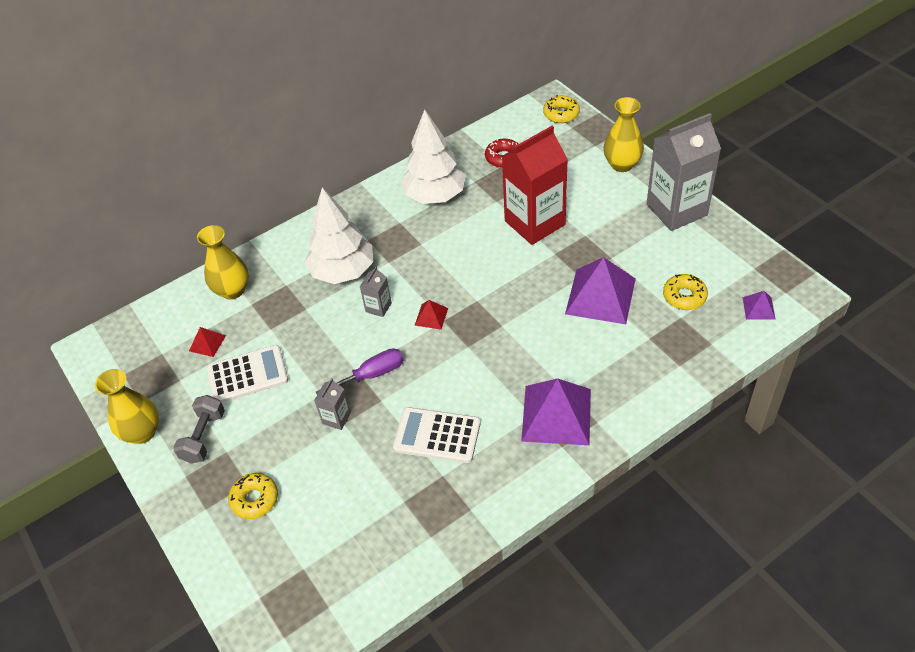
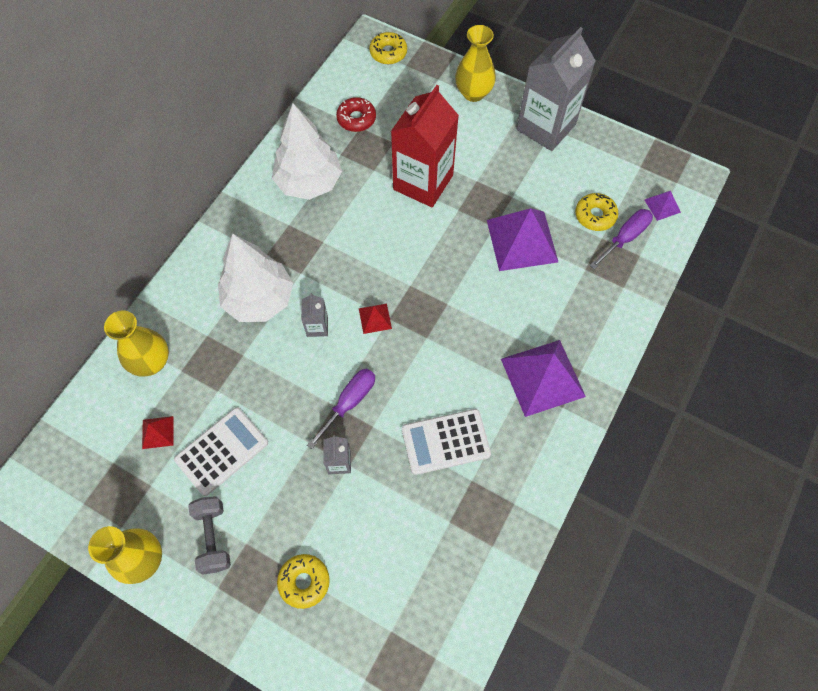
camera: 30 degrees left, 15 degrees up
(704, 324) = (625, 238): none -> purple screwdriver

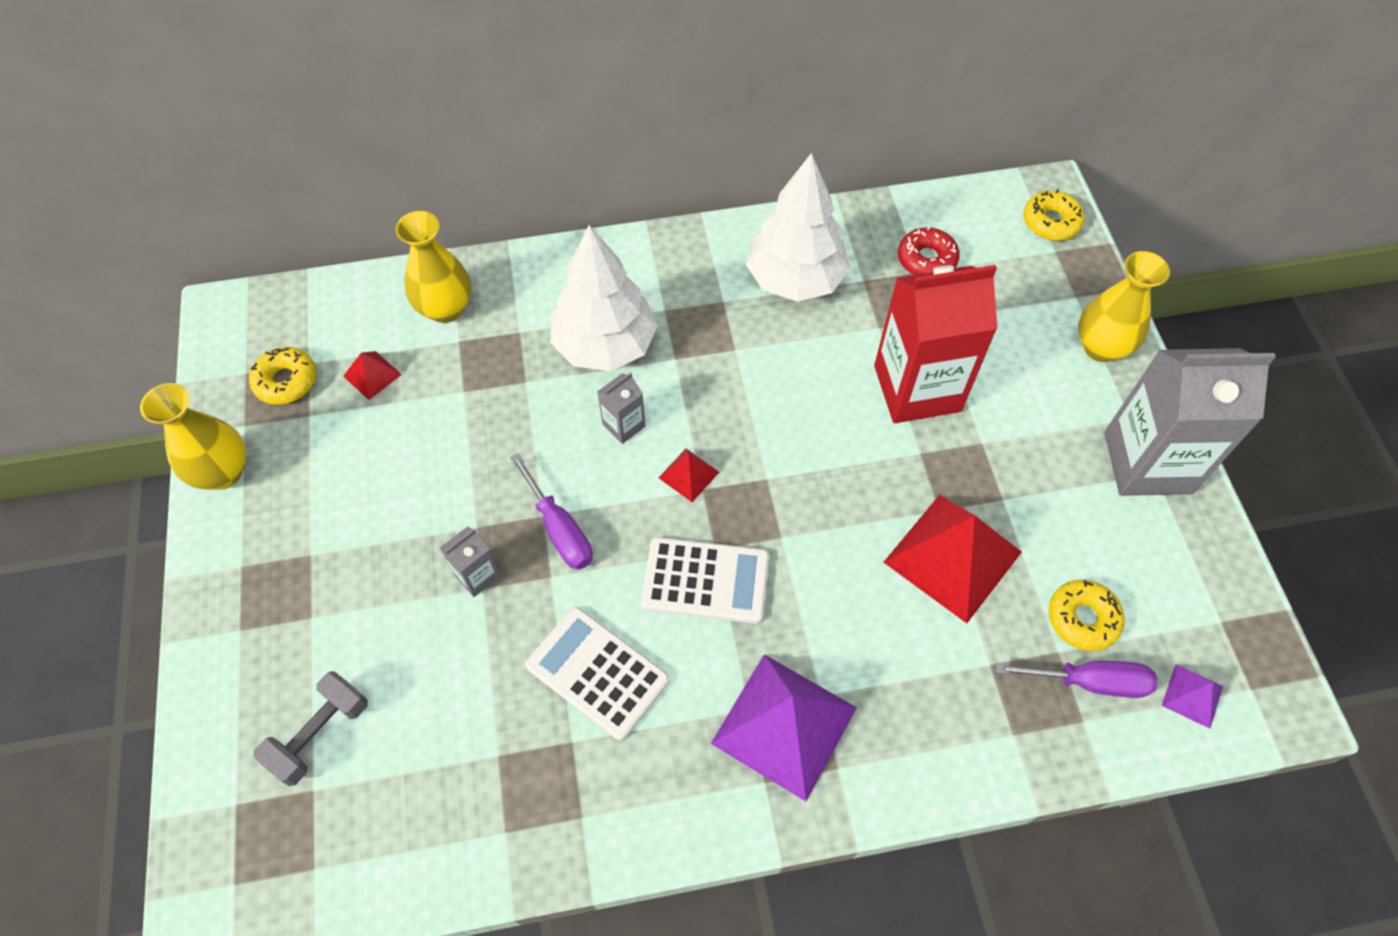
camera: 50 degrees right, 5 degrees down
(213, 537) = (294, 518): grey dumbbell -> grey dumbbell (320, 734)
(222, 451) = (397, 449): white calculator -> white calculator (705, 581)
(304, 582) = (307, 648): yellow donut -> yellow donut (286, 381)
(349, 402) = (559, 529): purple screwdriver -> purple screwdriver turned 60 degrees clockwise
(522, 241) = (952, 557): purple pyramid -> red pyramid

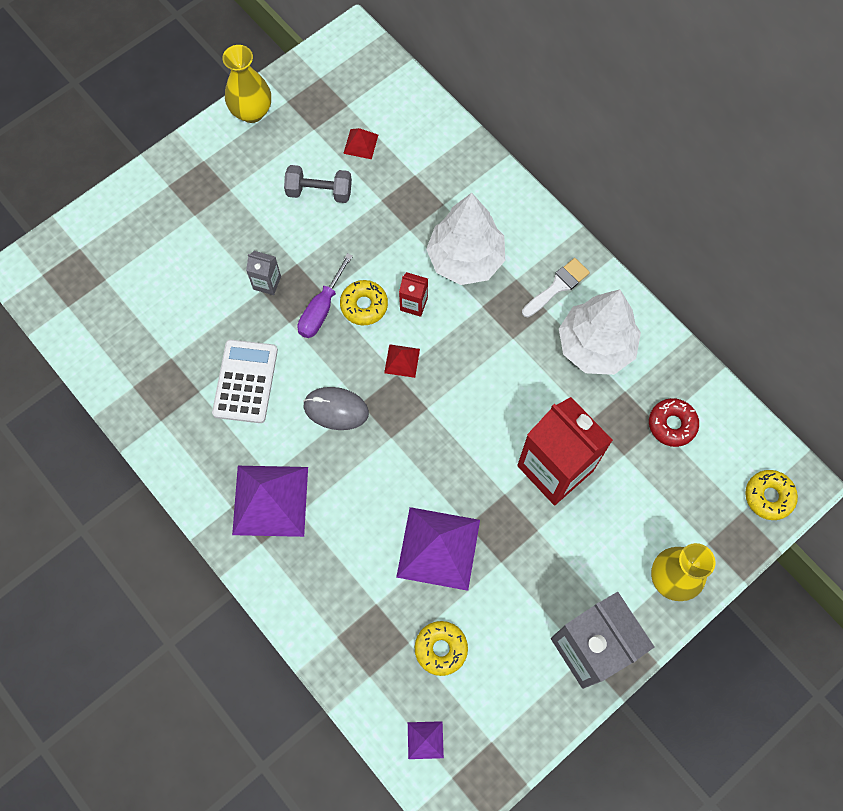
camera: 60 degrees right, 10 degrees up
(286, 381) = (328, 102): yellow donut -> yellow donut (364, 305)
(320, 734) = (135, 263): grey dumbbell -> grey dumbbell (319, 192)
(445, 308) = (433, 152): yellow vase -> none
(623, 425) = (413, 304): grey carton -> red carton
(701, 277) = (557, 286): none -> white brush
(705, 581) = (336, 409): white calculator -> grey mouse
(952, 557) = (438, 548): red pyramid -> purple pyramid
(1090, 682) = (398, 670): purple screwdriver -> none

